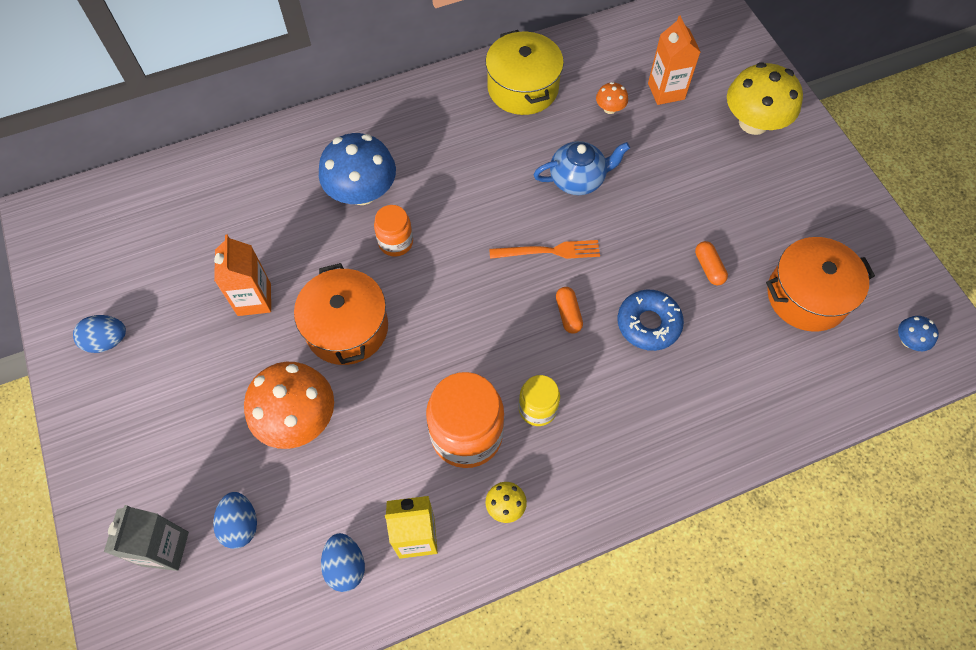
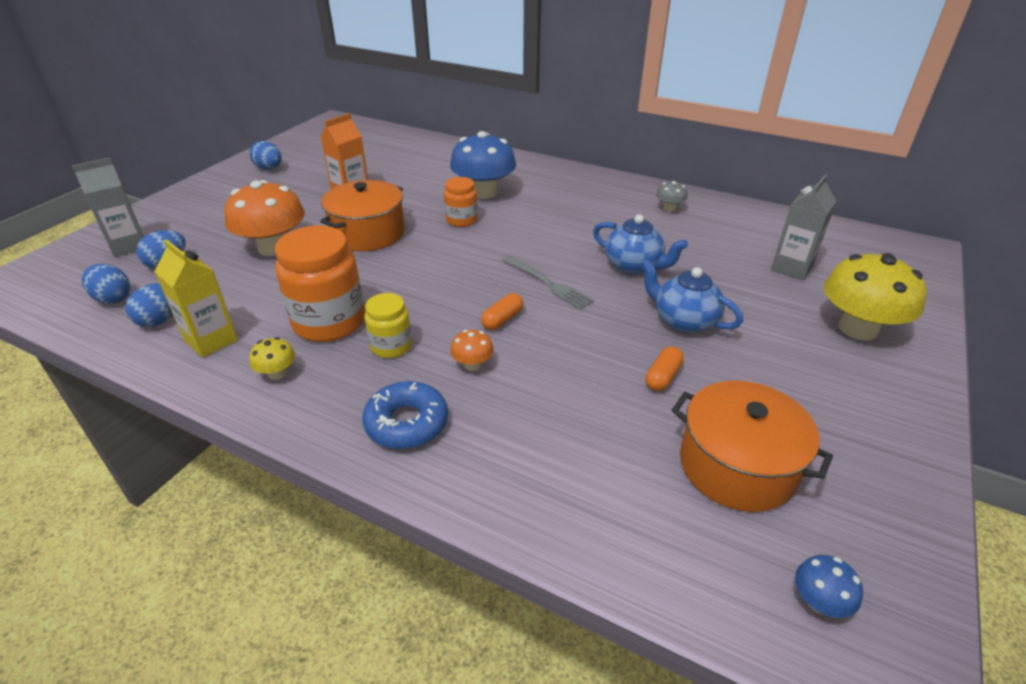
camera: 50 degrees right, 25 degrees down
(267, 596) = (113, 298): none -> blue egg
(522, 88) = (669, 208): yellow pot -> grey mushroom
(549, 251) = (547, 283): orange fork -> grey fork
(610, 108) = (723, 250): orange mushroom -> orange mushroom (472, 364)
(648, 324) = (551, 368): blue donut -> blue donut (407, 423)
(666, 91) = (792, 268): orange carton -> grey carton
(666, 206) = (684, 321): none -> blue teapot

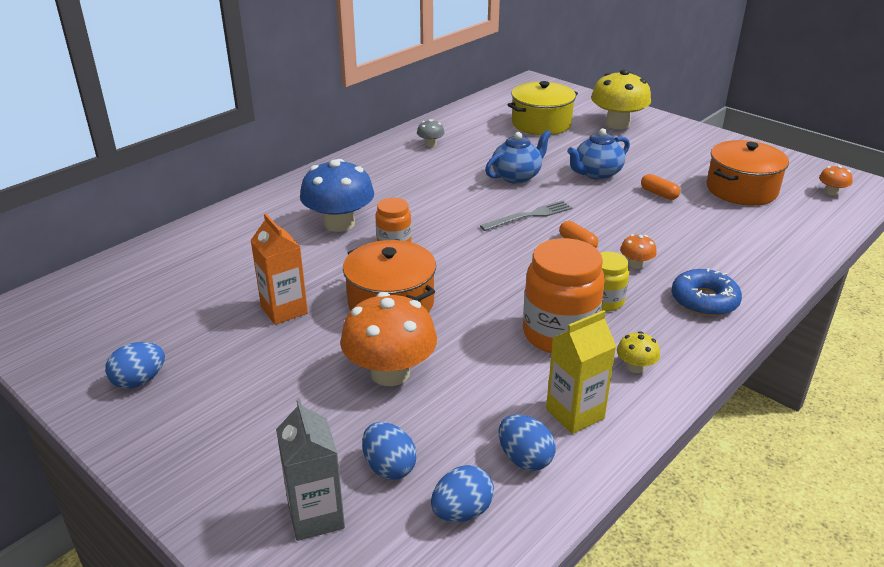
camera: 75 degrees left, 5 degrees down
(792, 268) = (541, 123): grey carton -> yellow pot
(819, 601) = (831, 192): blue mushroom -> orange mushroom

